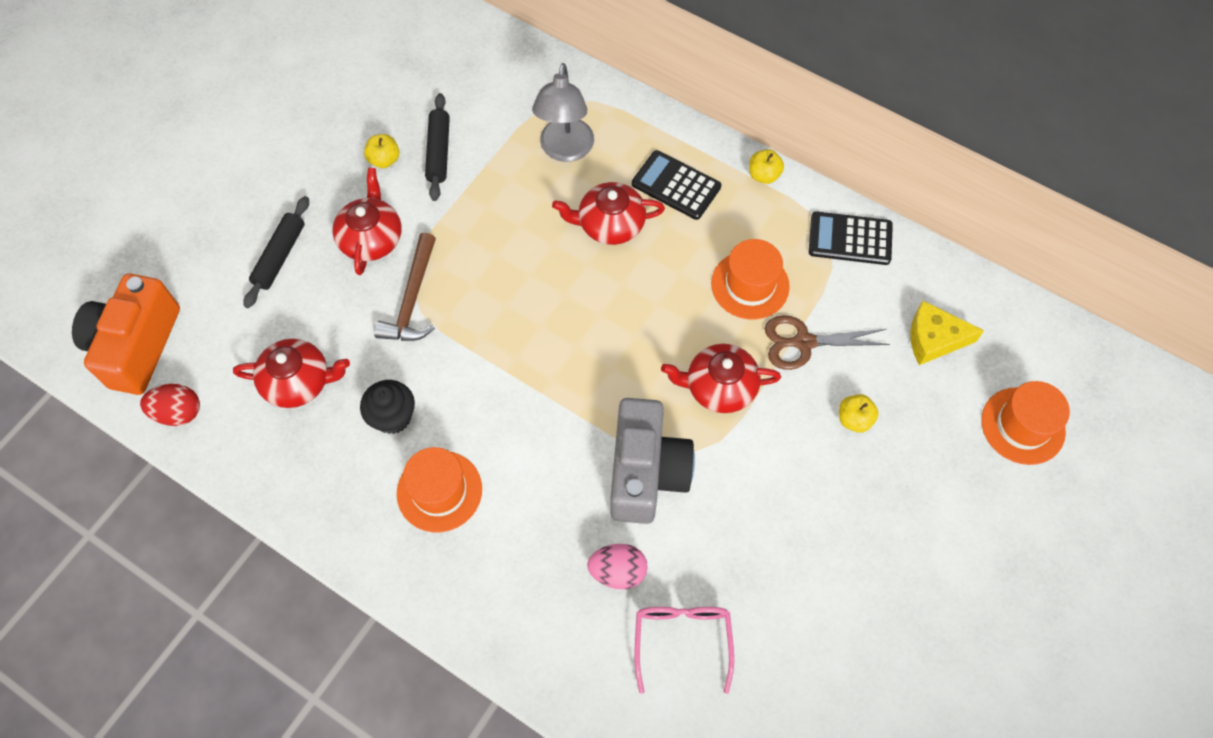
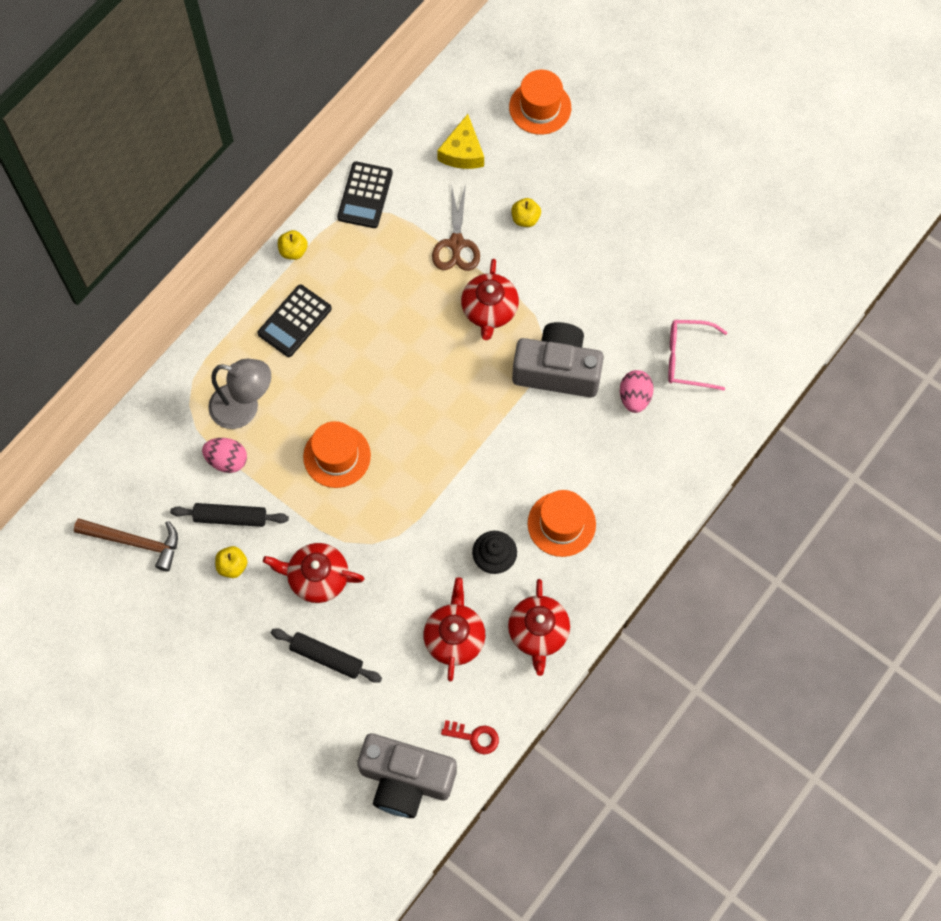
camera: 85 degrees left, 5 degrees up
(136, 346) = (405, 780): orange camera -> grey camera
(178, 412) = (474, 737): red egg -> red key
(412, 299) = (384, 543): brown hammer -> brown hammer (135, 542)
(504, 141) = (227, 460): none -> pink egg
(610, 224) = (327, 377): red teapot -> red teapot (538, 632)
(750, 285) = (400, 276): orange hat -> orange hat (337, 456)

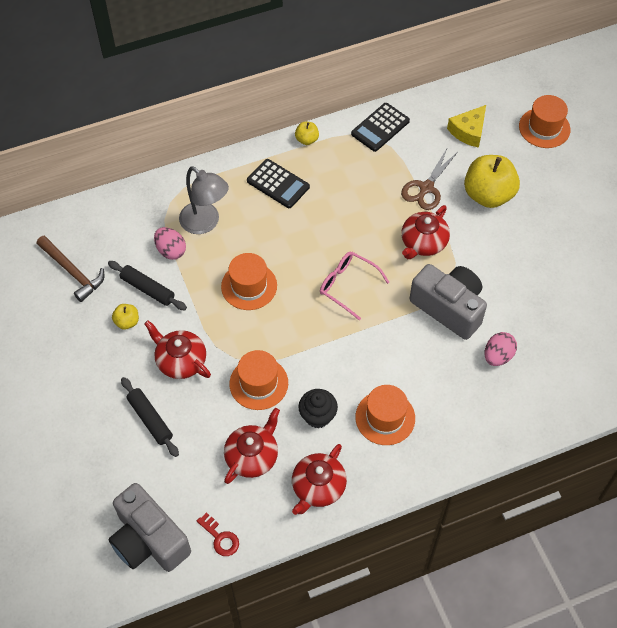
camera: 30 degrees right, 10 degrees down
(294, 321) = (278, 184): black calculator -> black calculator turned 120 degrees counterclockwise
(413, 557) = (258, 383): none -> orange hat
(525, 219) = (488, 195): yellow apple -> yellow apple, size x2.17
(687, 358) = (556, 349): pink glasses -> pink glasses (347, 285)

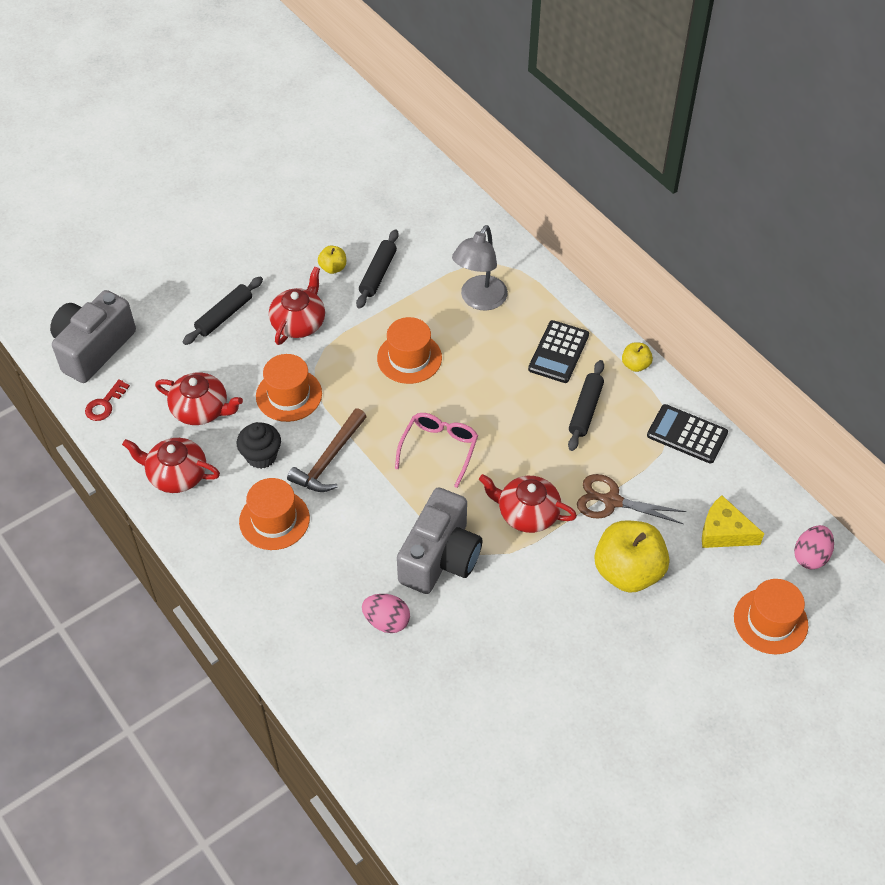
camera: 75 degrees right, 5 degrees down
(72, 272) = (379, 210): brown hammer -> brown hammer (329, 459)
(171, 250) = (433, 280): pink egg -> pink egg (810, 556)
(339, 182) = (585, 410): none -> black rolling pin

